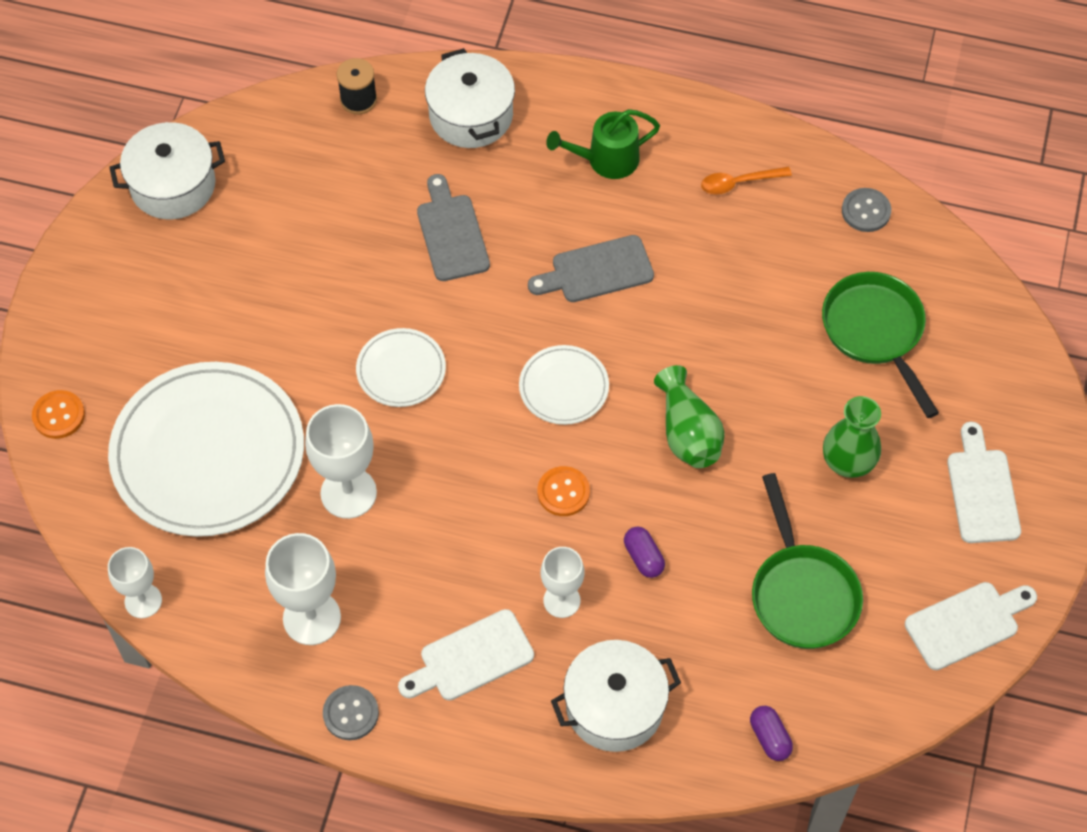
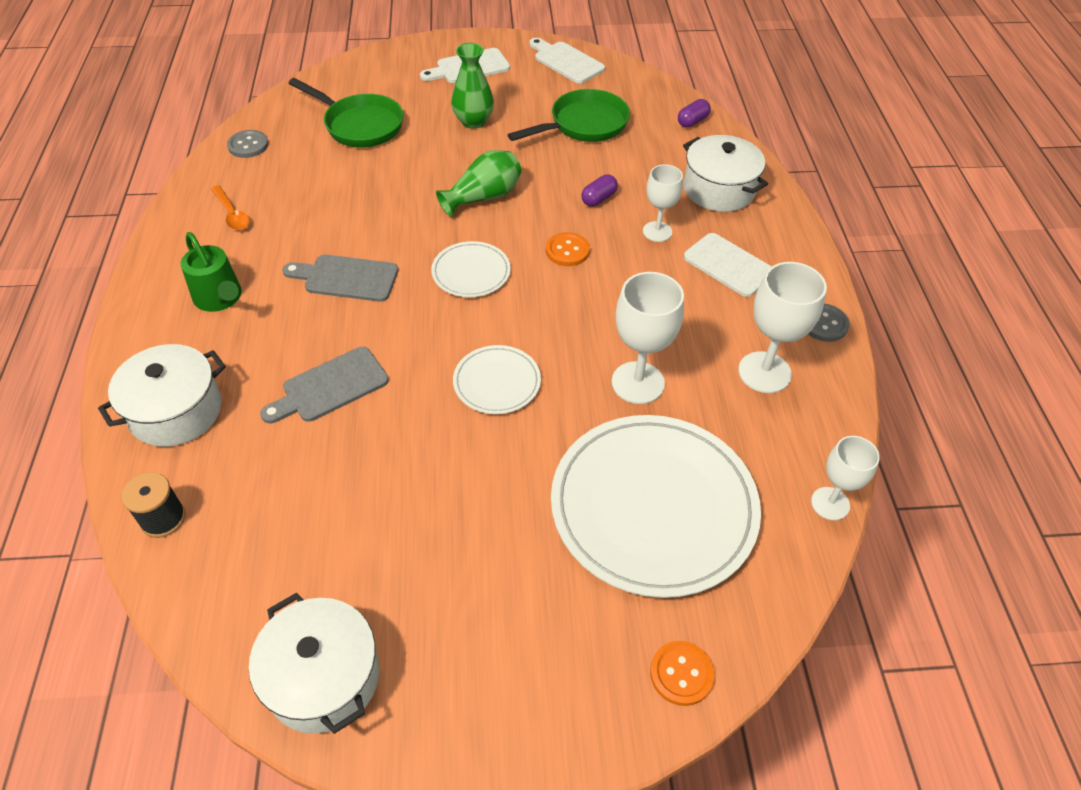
camera: 110 degrees left, 10 degrees down
(596, 271) = (346, 278): grey cutting board -> grey cutting board turned 135 degrees clockwise
(875, 332) = (360, 125): green pan -> green pan turned 105 degrees counterclockwise

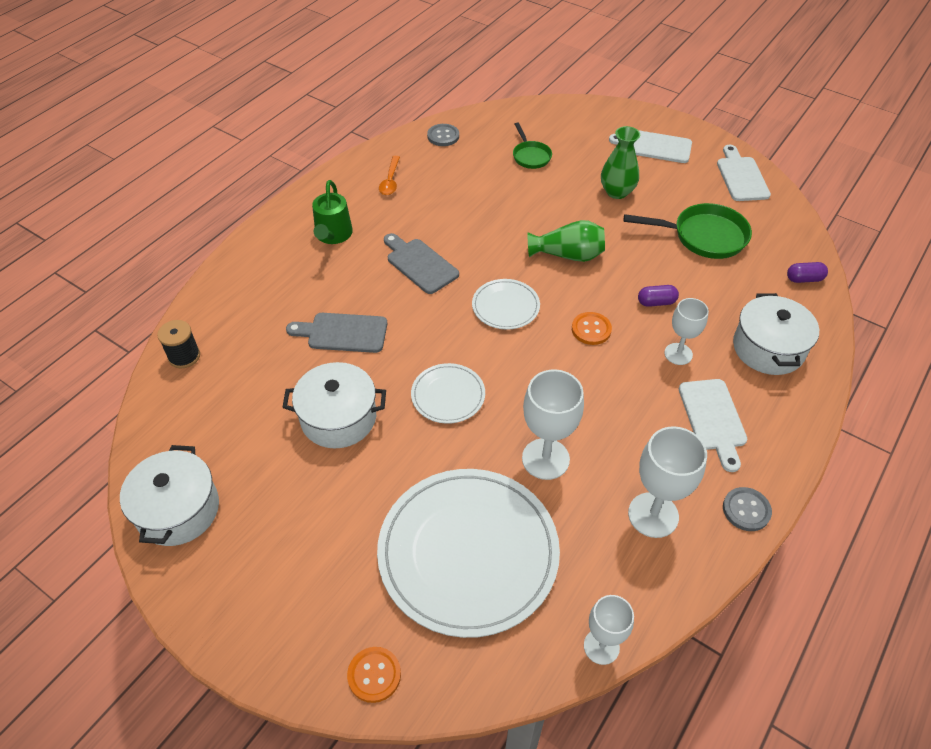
camera: 40 degrees right, 0 degrees up
(176, 411) = (246, 294): white pot -> white pot (338, 418)
(360, 125) = (530, 156): green pan -> green pan, size x0.58

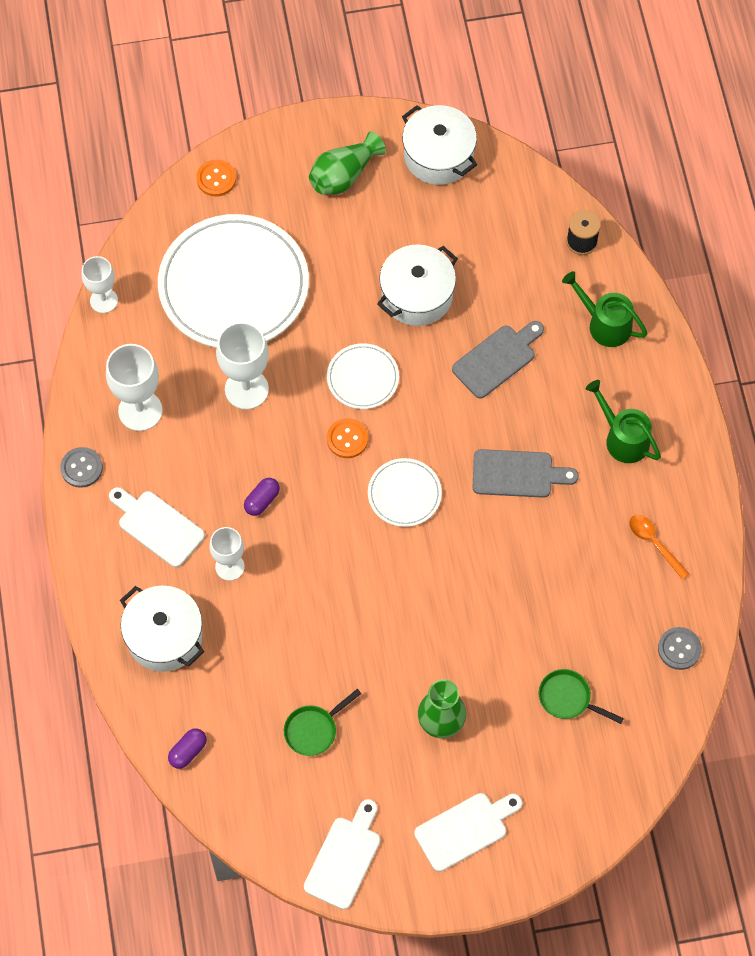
camera: 135 degrees right, 15 degrees up
(249, 298) = (605, 324): none -> green watering can
(568, 255) = (409, 596): green vase -> green vase (344, 175)
(591, 329) = (316, 531): orange button -> orange button (347, 439)
(656, 302) = (290, 608): purple capsule -> purple capsule (262, 500)
(703, 236) = (314, 730): green pan -> green pan, size x0.58
(741, 176) = (344, 858): white cutting board -> white cutting board turned 105 degrees counterclockwise

